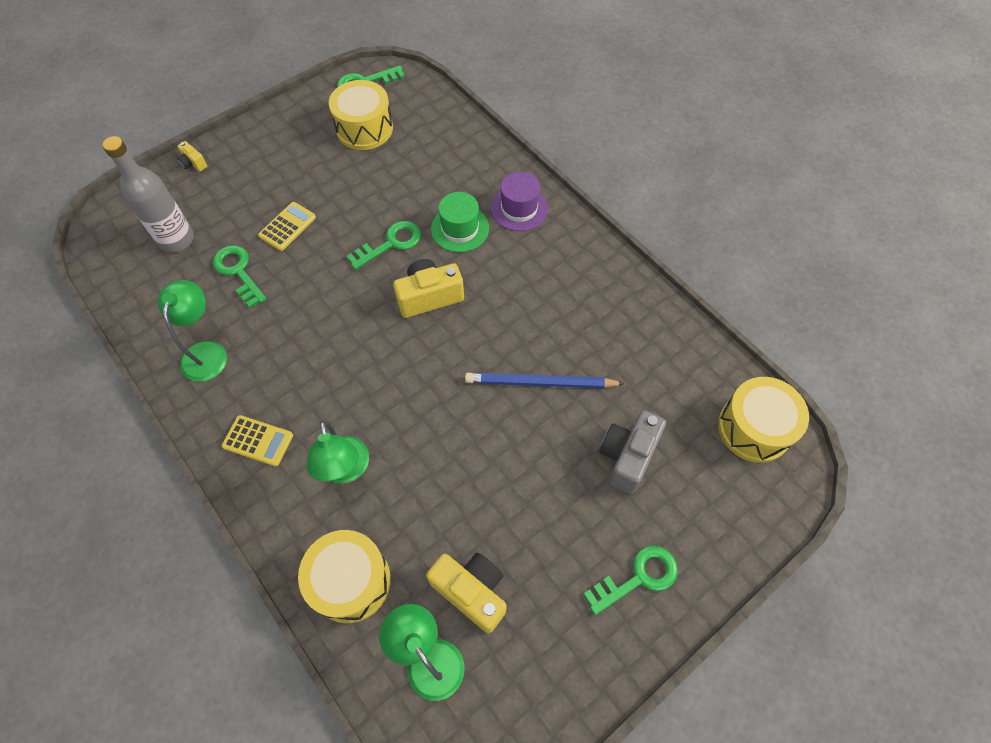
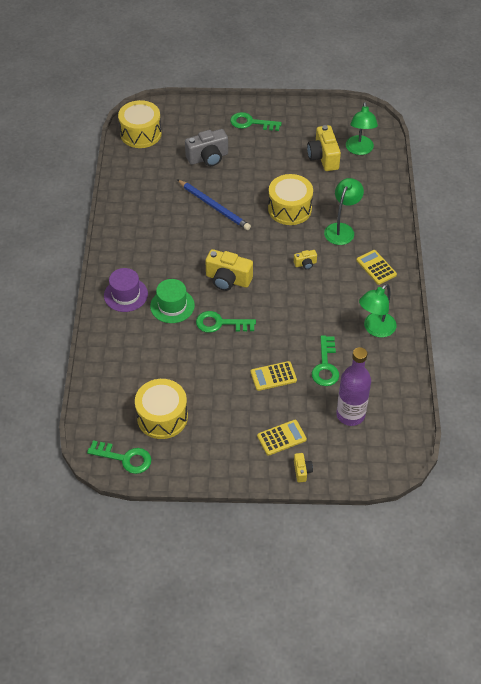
camera: 140 degrees left, 10 degrees down
(177, 239) = (350, 414): grey bottle -> purple bottle
(234, 178) = (281, 438): none -> yellow calculator
(350, 581) = (372, 190): yellow drum -> yellow drum (289, 209)
(355, 381) = (305, 264): none -> yellow camera

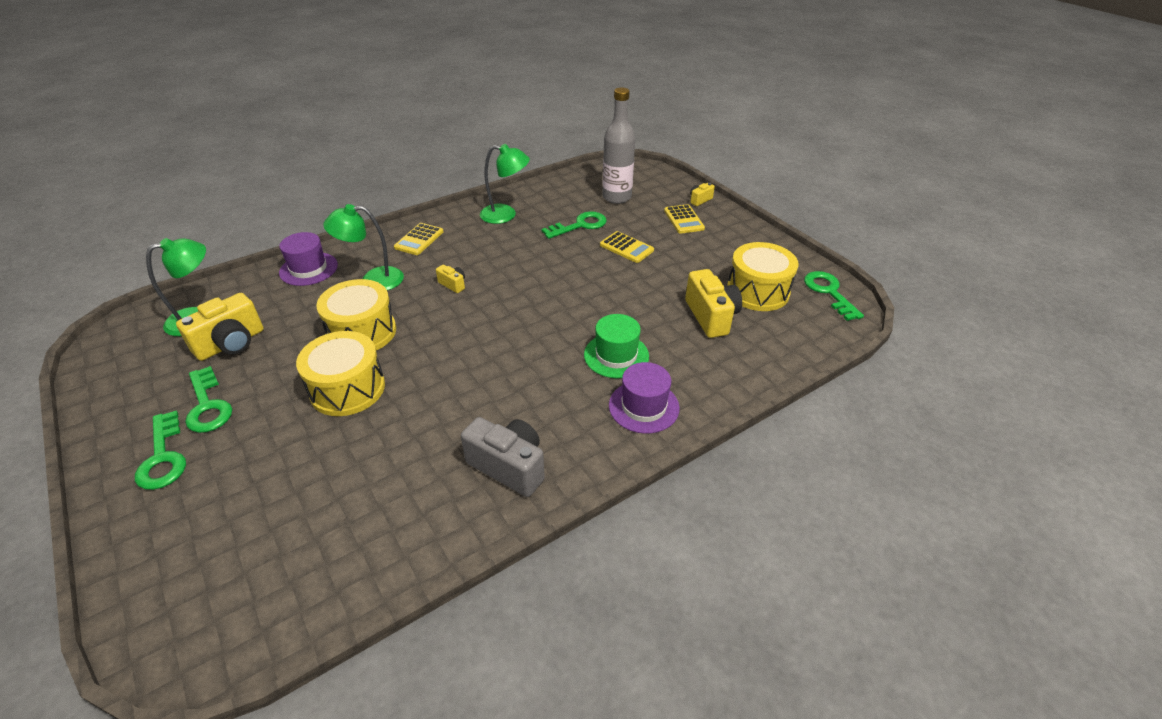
camera: 125 degrees left, 10 degrees down
(141, 134) = (254, 612): yellow drum -> yellow drum (347, 389)
(208, 158) = (288, 467): grey camera -> grey camera (509, 466)
(214, 206) = (404, 404): blue pencil -> none
(220, 323) = (601, 307): green key -> green key (208, 406)
(228, 280) = (531, 330): yellow camera -> yellow camera (711, 316)
(281, 438) = (684, 220): yellow calculator -> yellow calculator turned 135 degrees counterclockwise
(350, 414) = (616, 197): purple bottle -> grey bottle
(380, 204) = (308, 269): none -> purple hat

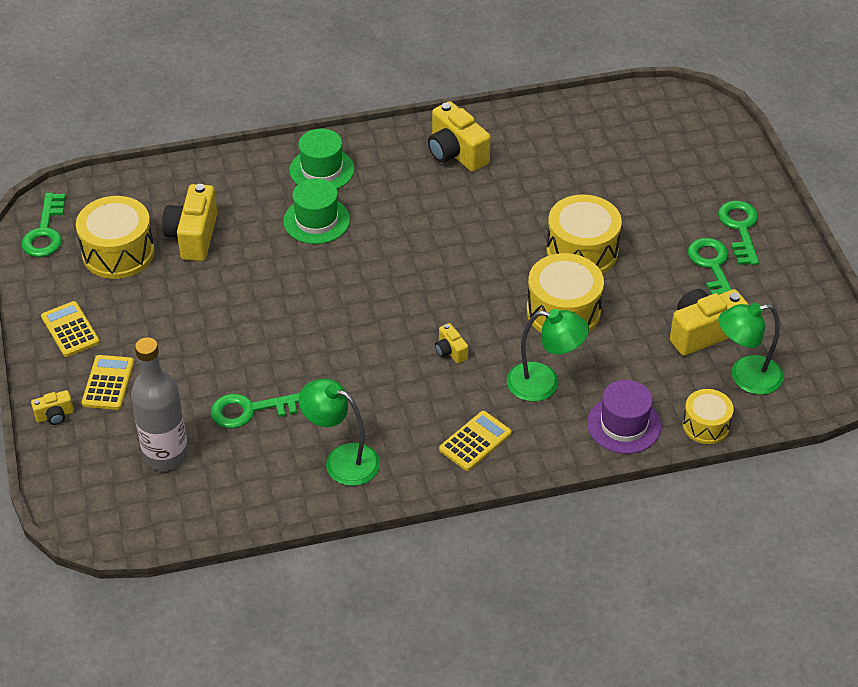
camera: 160 degrees left, 5 degrees up
(242, 281) = (706, 425): none -> yellow drum
(509, 466) = (456, 153): grey camera -> yellow camera
(626, 248) = (216, 354): yellow calculator -> yellow calculator (70, 330)
(643, 406) = (322, 170): purple hat -> green hat

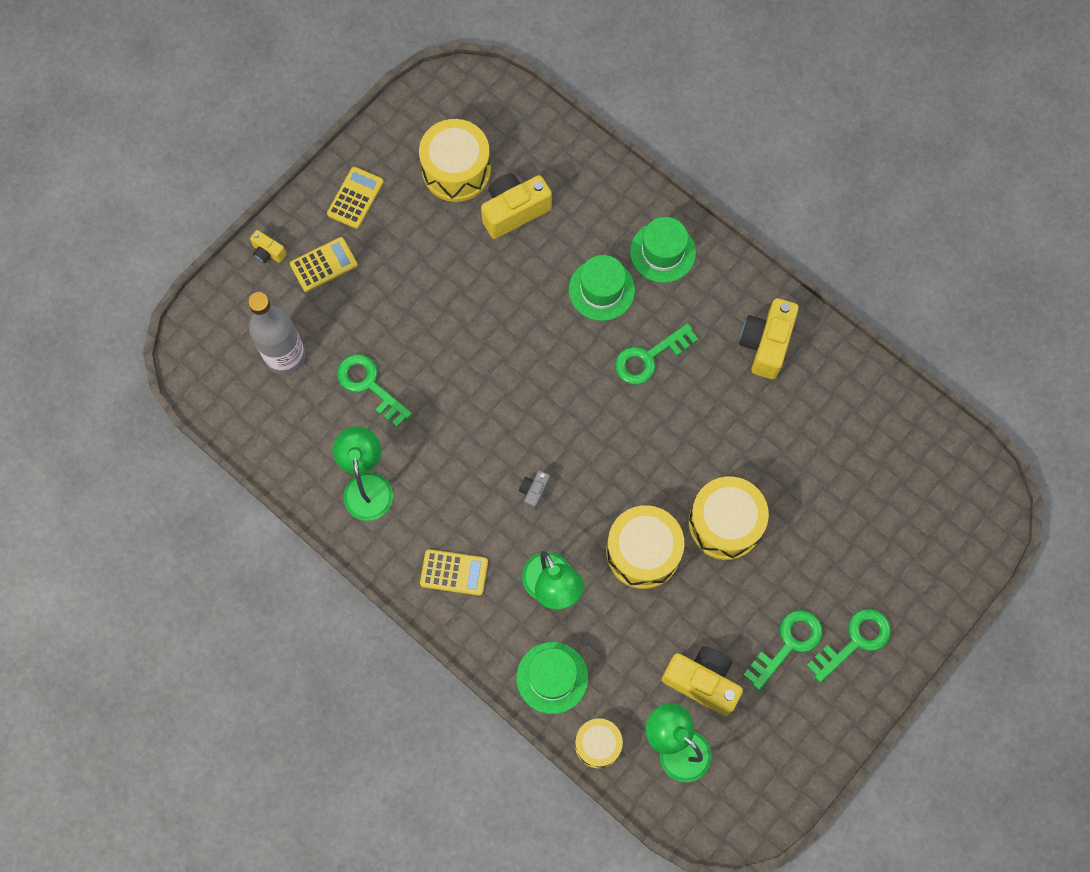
camera: 55 degrees right, 25 degrees up
(45, 232) = (438, 102): green key -> green key (649, 358)
(450, 351) = (534, 491): yellow camera -> grey camera
(624, 425) = (552, 677): purple hat -> green hat

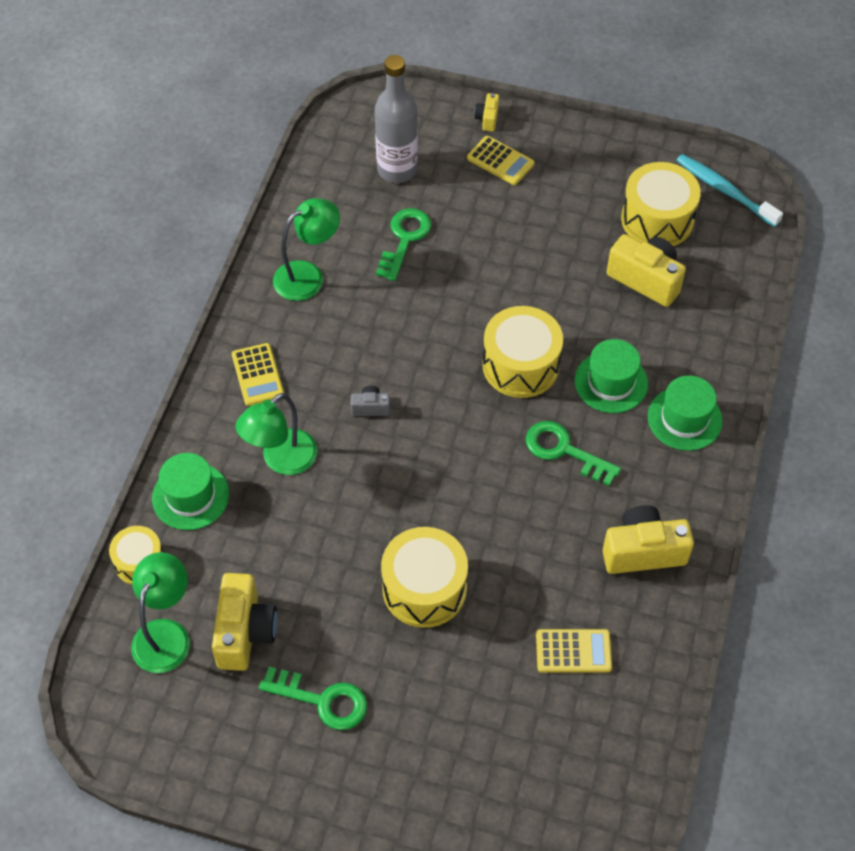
camera: 65 degrees right, 15 degrees down
(355, 198) = (579, 157): yellow calculator -> yellow calculator (573, 651)
(454, 102) = (724, 190): none -> turquoise toothbrush
(643, 552) = (356, 525): yellow drum -> yellow drum (520, 365)
(855, 641) = (357, 767): green key -> none

